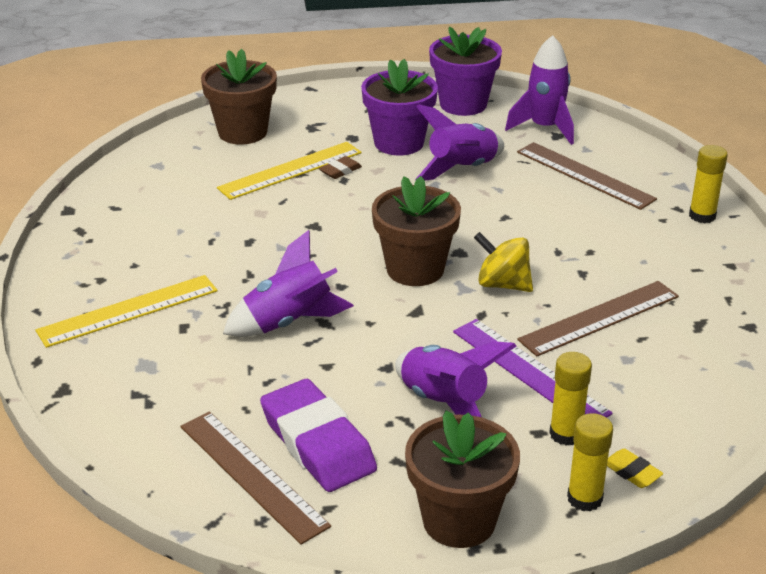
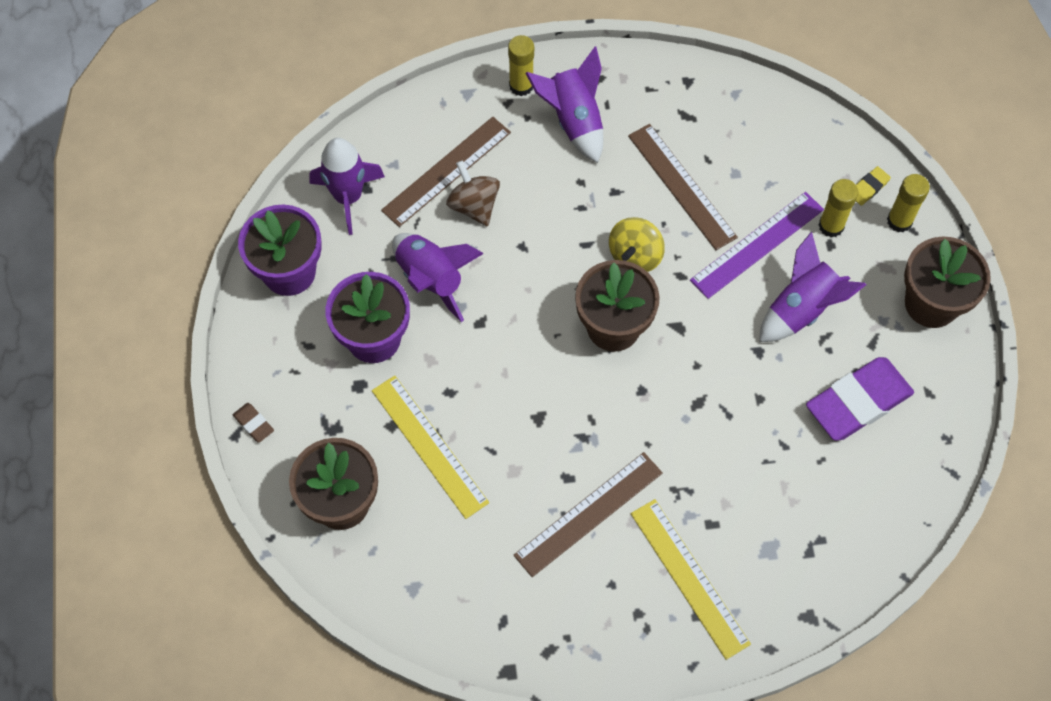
camera: 90 degrees left, 30 degrees up
(252, 475) = (900, 449): brown ruler -> brown ruler (589, 514)
(288, 322) = (699, 433): purple rocket -> purple rocket (573, 120)
(340, 171) = (432, 396): brown eraser -> brown eraser (253, 424)
(548, 190) = (474, 205): none -> brown spinning top

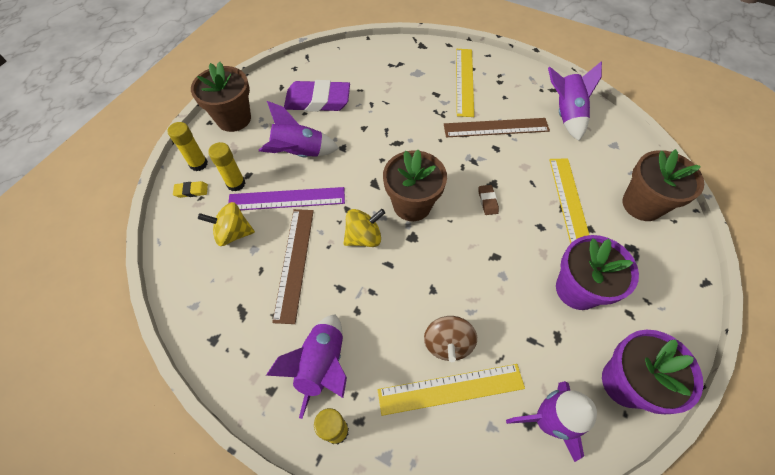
camera: 145 degrees left, 5 degrees down
(253, 424) = (690, 282): brown eraser -> brown eraser (487, 201)
(431, 279) = (513, 306): purple rocket -> purple rocket (566, 114)
(446, 171) = (451, 389): brown ruler -> yellow ruler
(773, 174) = (233, 233): none -> yellow spinning top

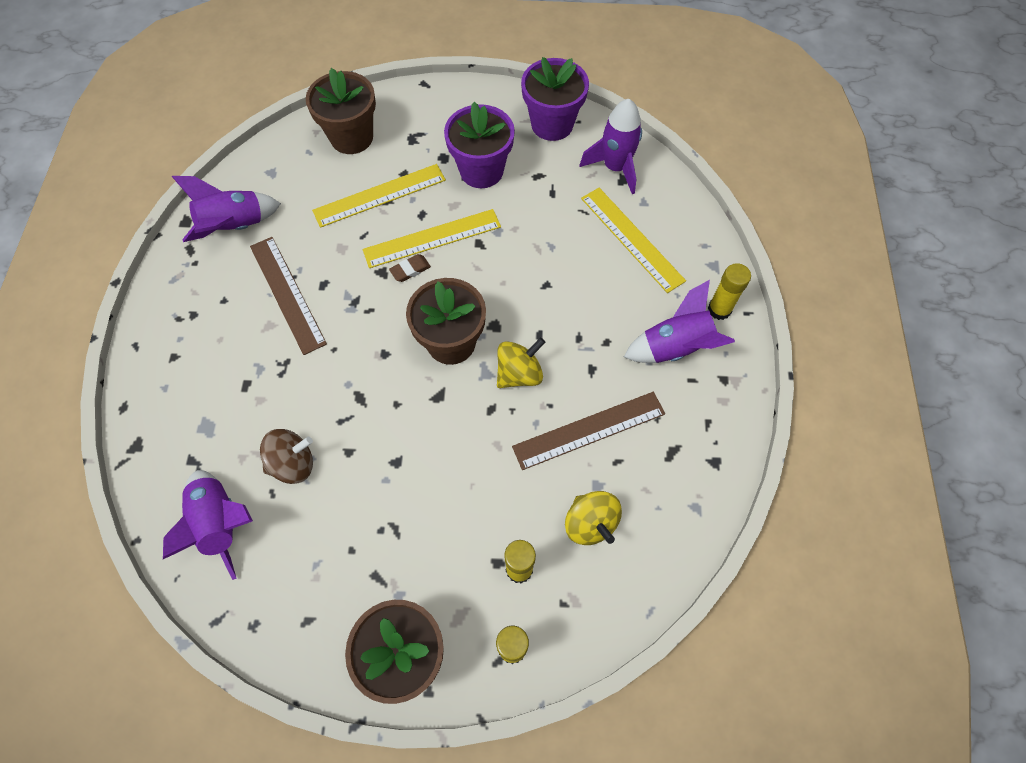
camera: 115 degrees left, 5 degrees up
(191, 191) = (559, 624): yellow eraser -> none
(287, 199) = (510, 488): purple ruler -> none
(299, 153) = (431, 514): purple rocket -> purple rocket (221, 523)
(317, 101) = (318, 544): purple eraser -> none
(364, 237) = (519, 373): yellow spinning top -> yellow spinning top turned 105 degrees clockwise
(447, 344) = (593, 254): brown spinning top -> brown spinning top (293, 463)
(464, 81) = (206, 357): yellow ruler -> yellow ruler (432, 238)

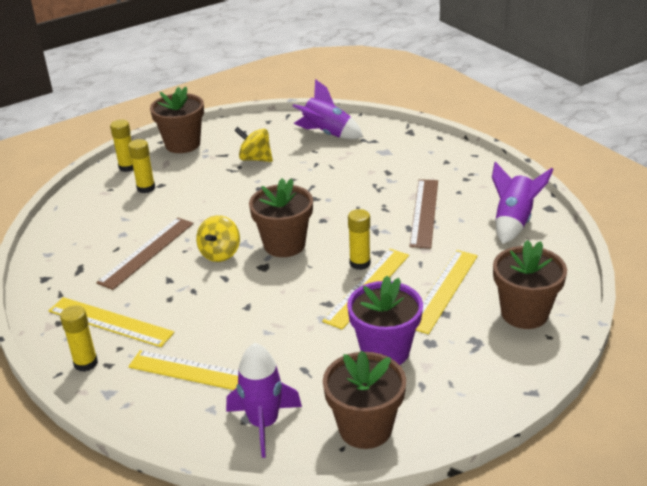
camera: 145 degrees right, 30 degrees down
(287, 294) = (424, 212): brown ruler -> brown ruler turned 75 degrees clockwise
(293, 463) = (317, 163): brown spinning top -> none
(410, 270) = (360, 263): brown eraser -> yellow glue stick
(552, 124) = (365, 428): purple flower pot -> brown flower pot
(590, 523) = (115, 219): yellow spinning top -> yellow spinning top (255, 159)
(675, 347) = (110, 321): purple rocket -> yellow ruler

